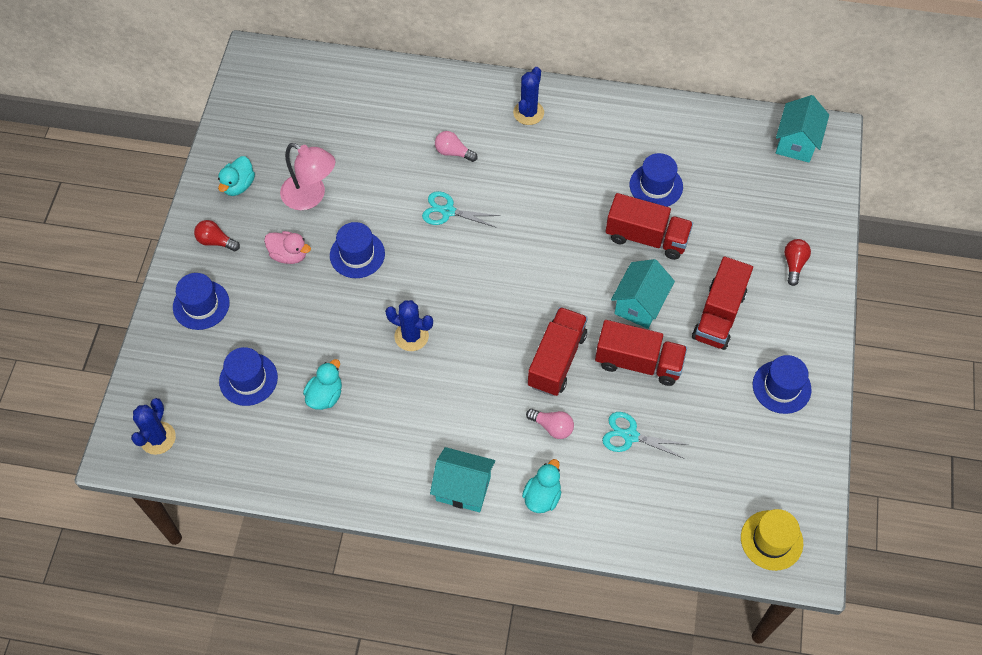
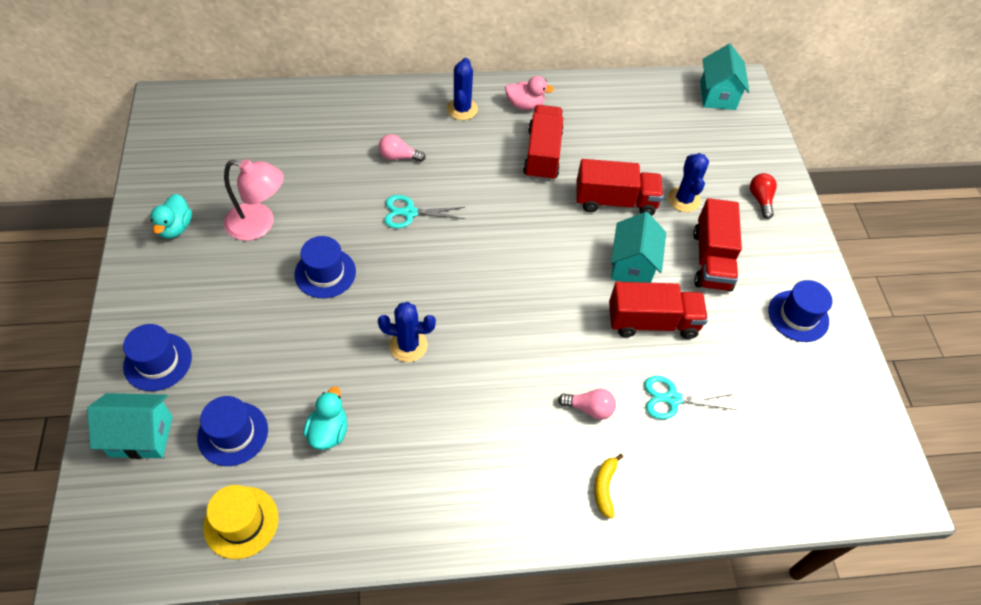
camera: 20 degrees left, 5 degrees down
(158, 438) = (133, 530): blue cactus -> blue cactus (684, 199)
(216, 241) = (161, 290): red light bulb -> none
(289, 255) = (249, 288): pink duck -> pink duck (525, 105)
(463, 488) = (515, 500): turquoise house -> turquoise house (141, 436)
(542, 496) = (604, 487): turquoise duck -> yellow banana
(557, 360) = (569, 337): red truck -> red truck (542, 154)
(656, 186) = (606, 153): blue hat -> none
(771, 540) = (855, 475): yellow hat -> yellow hat (241, 522)

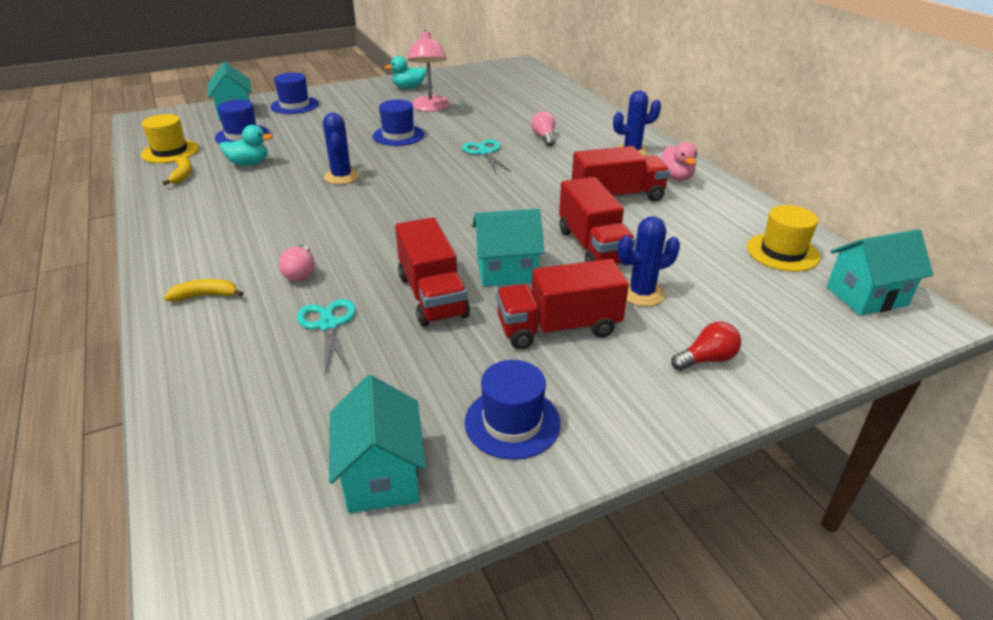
camera: 75 degrees right, 20 degrees down
(326, 507) = (182, 175): none -> yellow banana
(657, 104) = (782, 252): none -> yellow hat
(832, 394) = (382, 476): none -> turquoise house

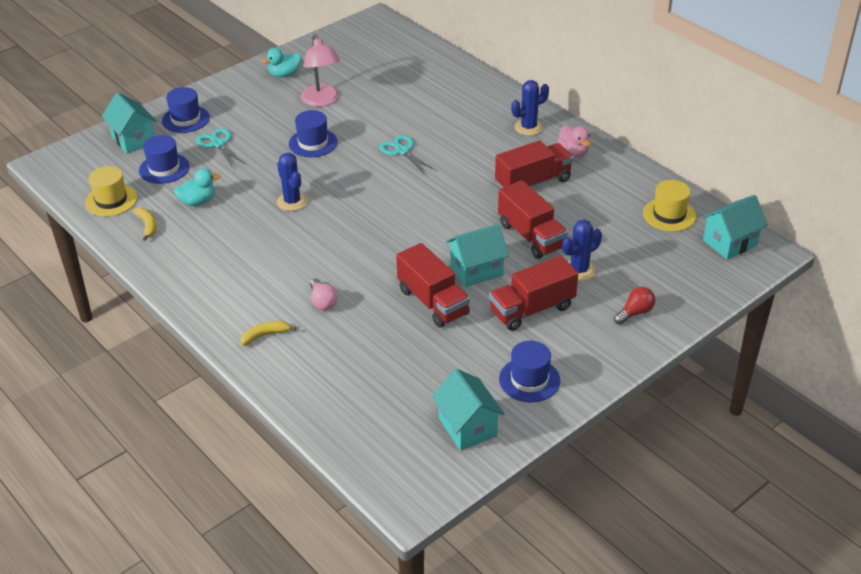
camera: 15 degrees left, 5 degrees up
(328, 325) = (372, 339): turquoise scissors -> turquoise scissors (218, 144)
(544, 137) = (446, 123): pink light bulb -> none

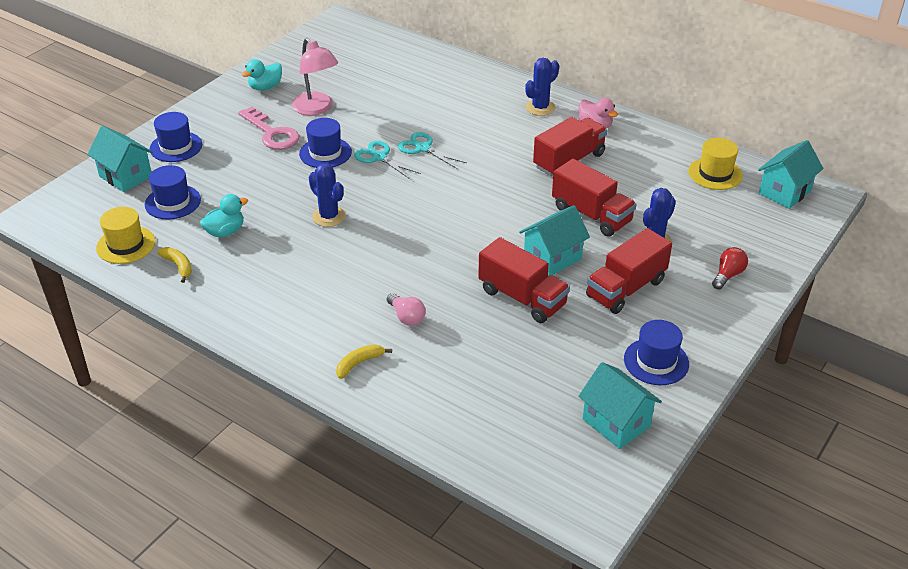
camera: 15 degrees left, 0 degrees up
(218, 144) = (223, 168): turquoise scissors -> turquoise scissors (379, 157)
(273, 118) = (272, 133): none -> pink key

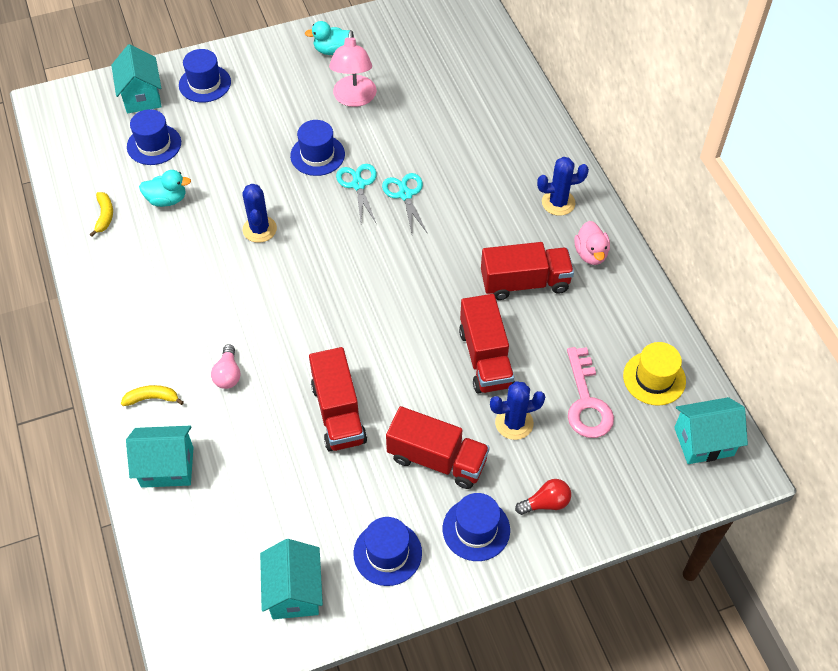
camera: 35 degrees right, 15 degrees up
(126, 245) = (85, 171): yellow hat -> none
(272, 133) = (292, 108): pink key -> pink key (586, 402)
(552, 258) = (404, 386): turquoise house -> turquoise house (167, 467)
(626, 288) = (437, 459): red truck -> red truck turned 150 degrees counterclockwise
(700, 314) = (476, 529): none -> blue hat

